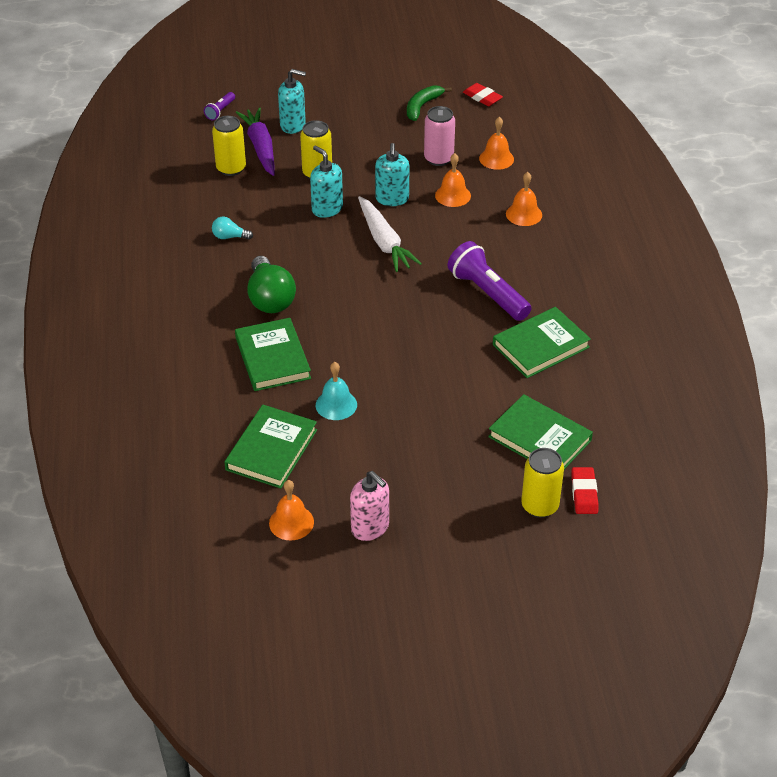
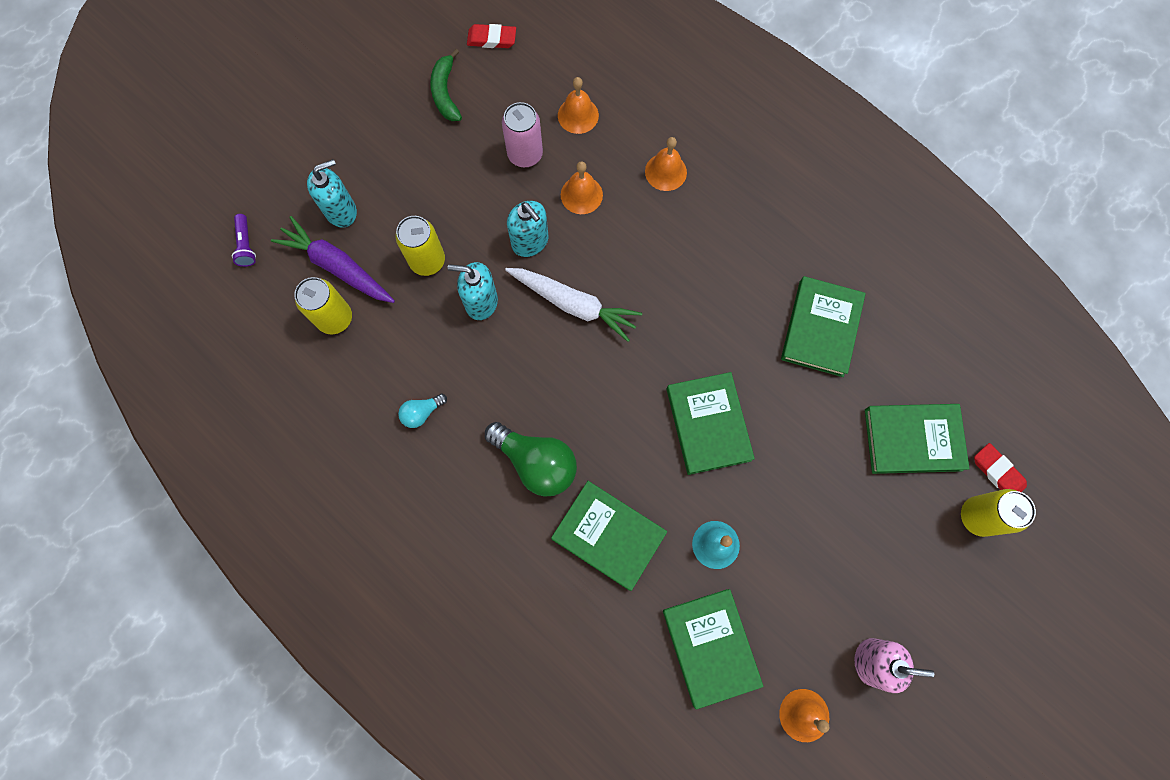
camera: 40 degrees left, 30 degrees up
(403, 346) = (708, 424): none -> green book
(488, 293) = (722, 298): purple flashlight -> none

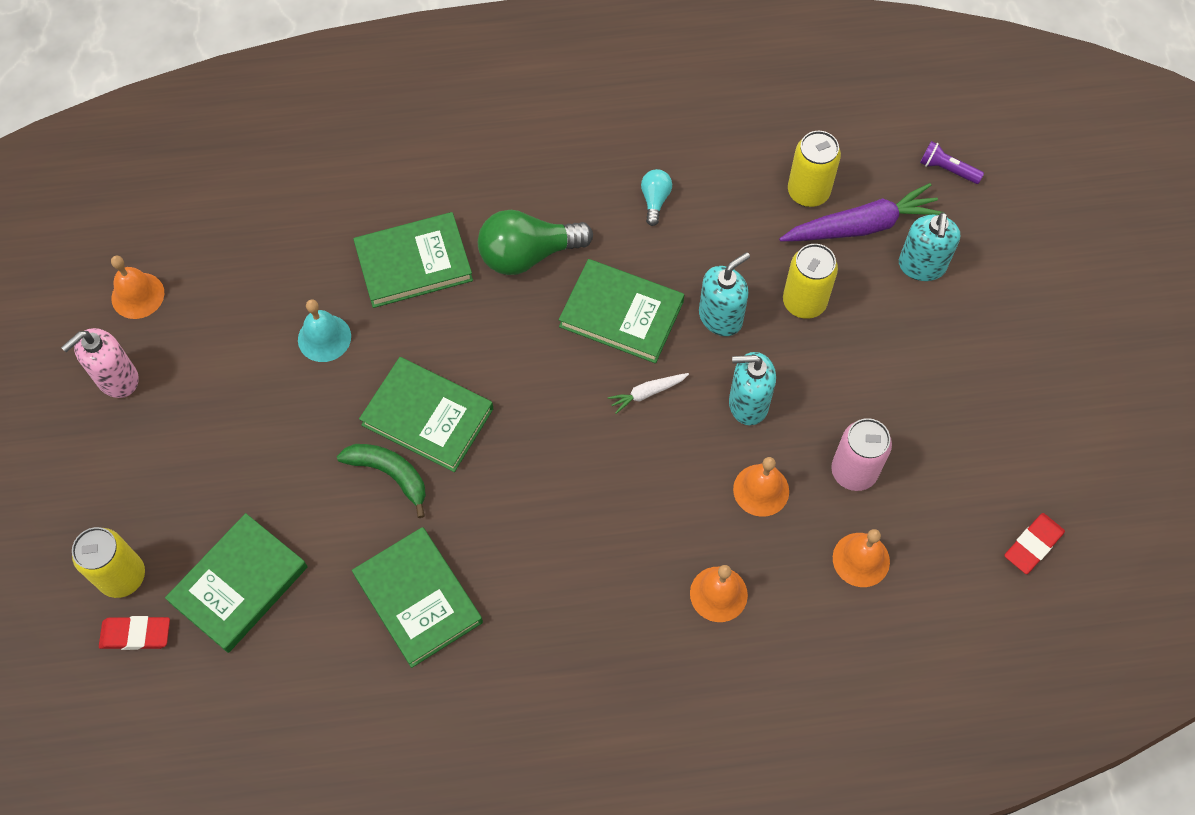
camera: 130 degrees right, 10 degrees down
(445, 93) = (994, 449): green banana -> green banana (389, 474)
(574, 305) = (647, 393): white carrot -> white carrot, size x0.48
(710, 647) = (254, 269): green book -> green book (621, 314)

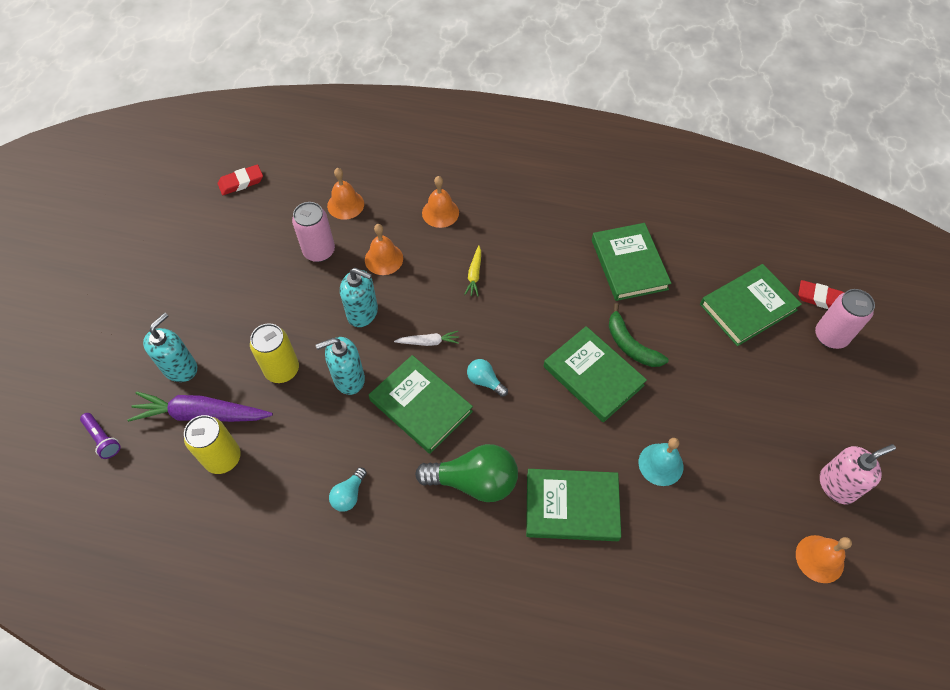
camera: 160 degrees left, 5 degrees down
(122, 576) = (830, 336): yellow can -> pink can
(558, 367) = (485, 381): none -> turquoise light bulb
(628, 508) = (474, 274): none -> yellow carrot

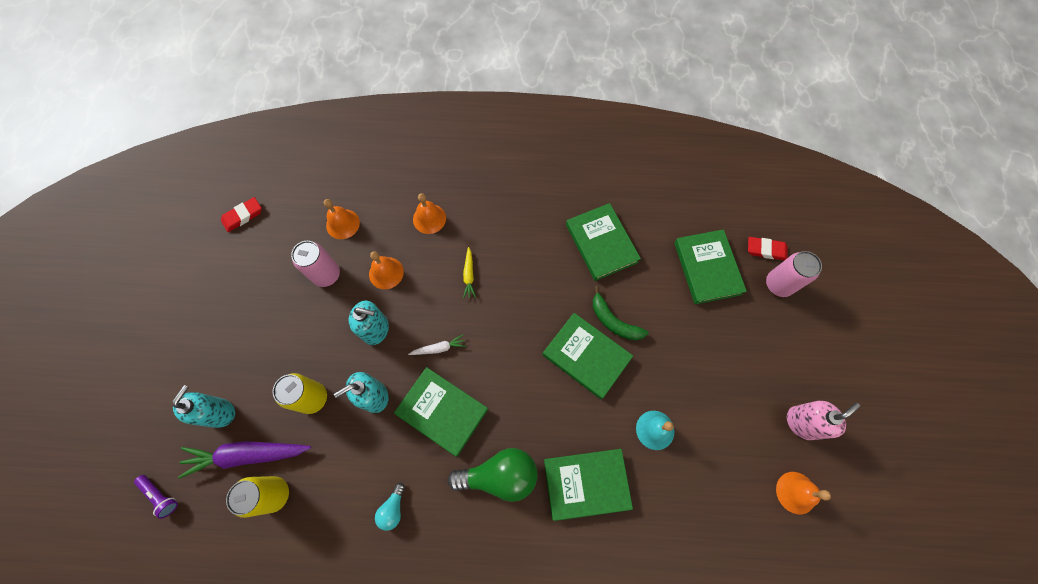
camera: 10 degrees left, 10 degrees up
(485, 381) = (494, 378): turquoise light bulb -> none
(748, 307) = (707, 268): green book -> green book turned 60 degrees counterclockwise

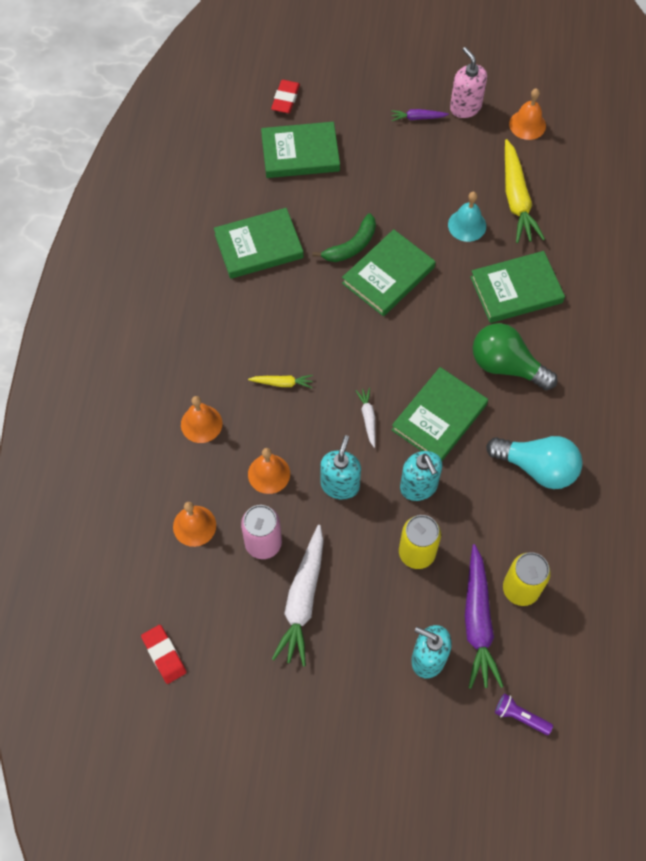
camera: 85 degrees left, 5 degrees down
(160, 496) = (520, 716): purple flashlight -> purple flashlight turned 105 degrees counterclockwise
(277, 308) = (302, 600): none -> white carrot
(393, 508) = (537, 467): turquoise light bulb -> turquoise light bulb, size x2.01
(499, 475) = (506, 366): green light bulb -> green light bulb turned 60 degrees counterclockwise
(586, 483) = (516, 290): green book -> green book turned 75 degrees clockwise
(696, 482) = (516, 199): none -> yellow carrot
(775, 374) = (417, 118): none -> purple carrot
(778, 284) = (325, 96): pink can -> none

